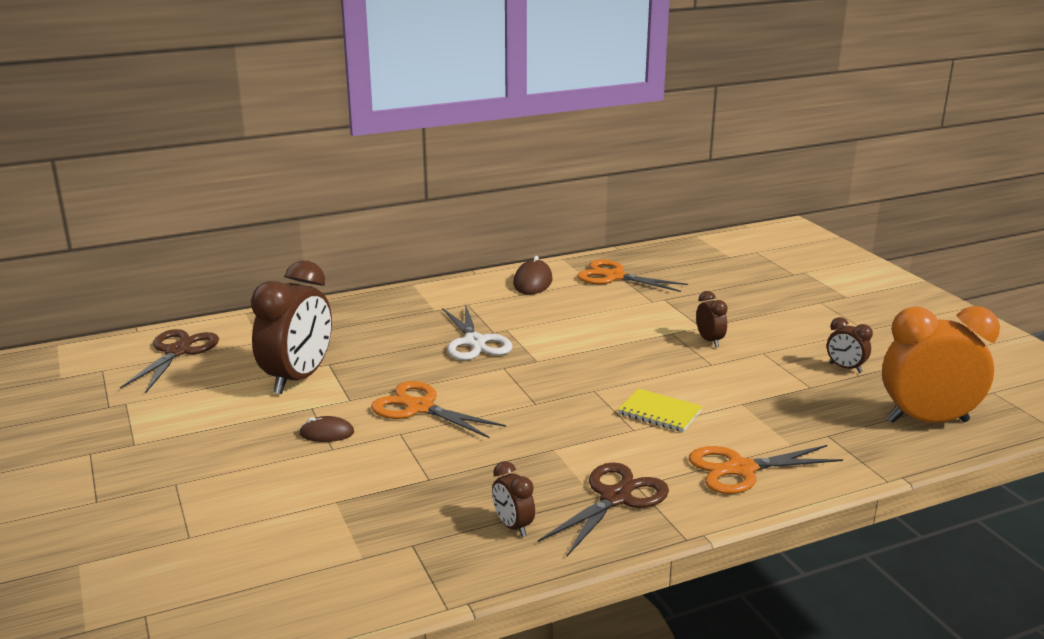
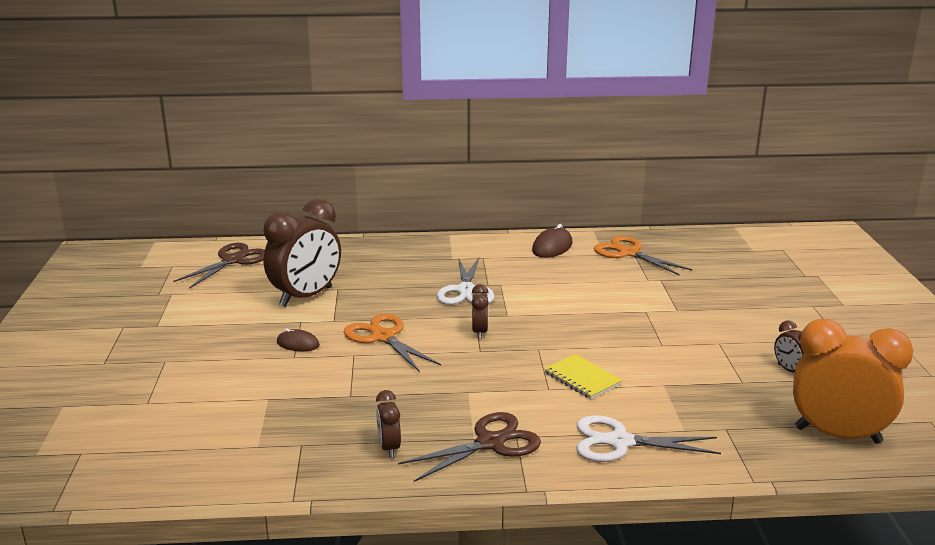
camera: 20 degrees right, 0 degrees up
(709, 341) = (675, 324): brown clock -> brown clock (479, 332)
(741, 469) = (620, 442): orange scissors -> white scissors

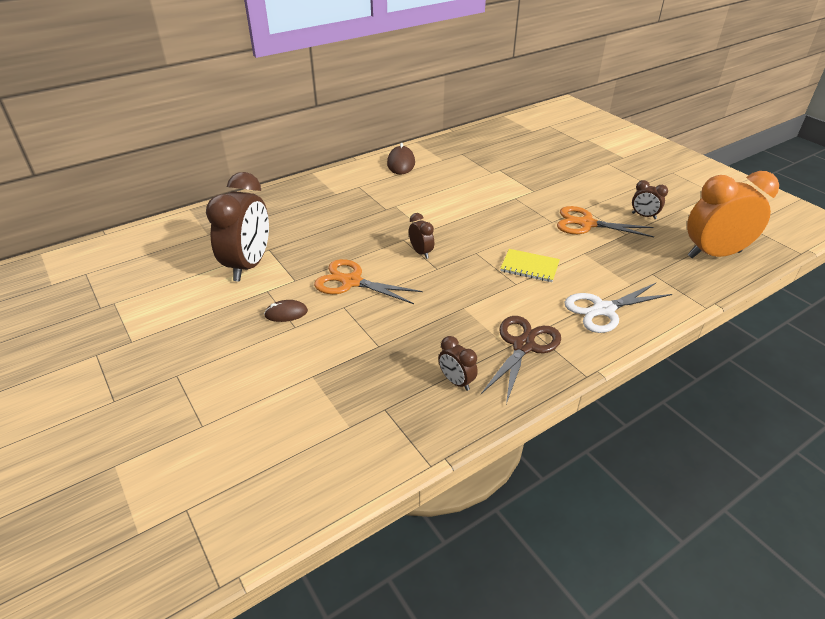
camera: 30 degrees left, 15 degrees up
(233, 260) = (144, 250): brown scissors -> none
(466, 290) = (375, 219): white scissors -> none
(628, 253) = (458, 154): orange scissors -> orange scissors (586, 224)

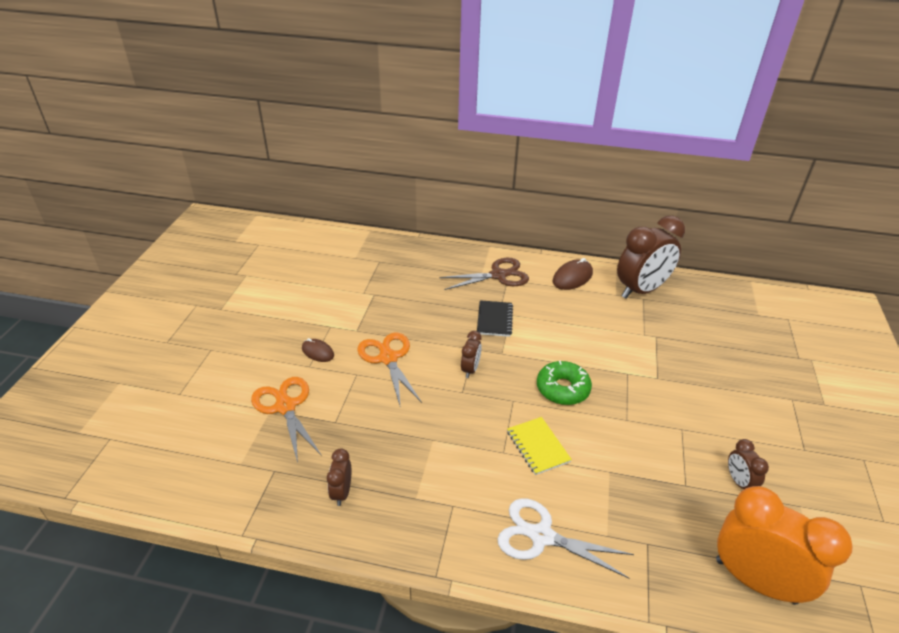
camera: 45 degrees right, 0 degrees up
(248, 265) = (345, 299): brown clock -> brown clock (641, 290)
(389, 215) = (494, 320): none -> black notebook
(494, 228) = (562, 389): none -> green donut
(523, 346) = (427, 508): brown scissors -> brown scissors (498, 275)
(586, 224) = (659, 446): orange scissors -> orange scissors (285, 407)

